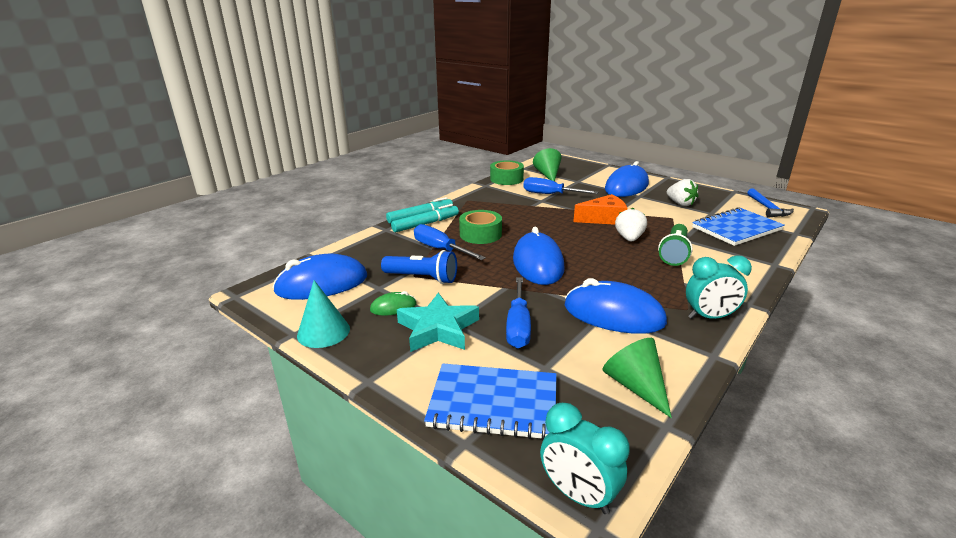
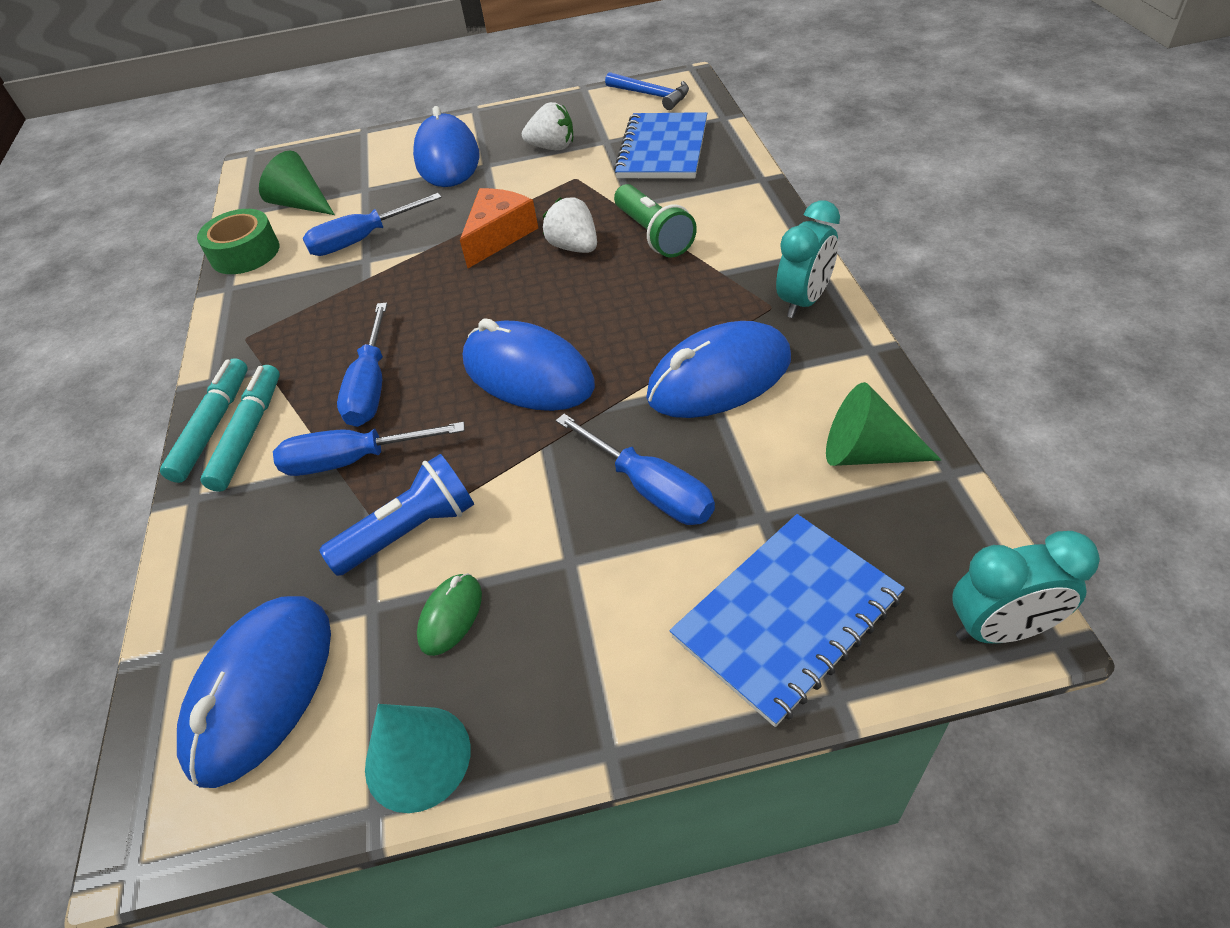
camera: 45 degrees left, 20 degrees up
(438, 328) = (566, 587): turquoise star -> none
(480, 234) = (371, 386): green tape -> blue screwdriver

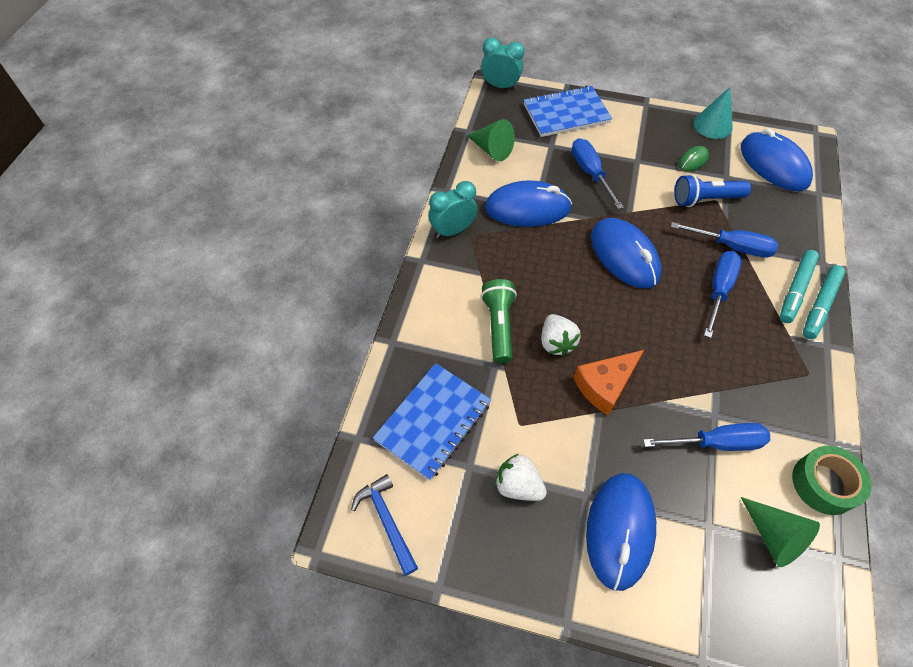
camera: 160 degrees left, 10 degrees up
(262, 690) = (773, 165): blue mouse -> blue mouse turned 75 degrees counterclockwise

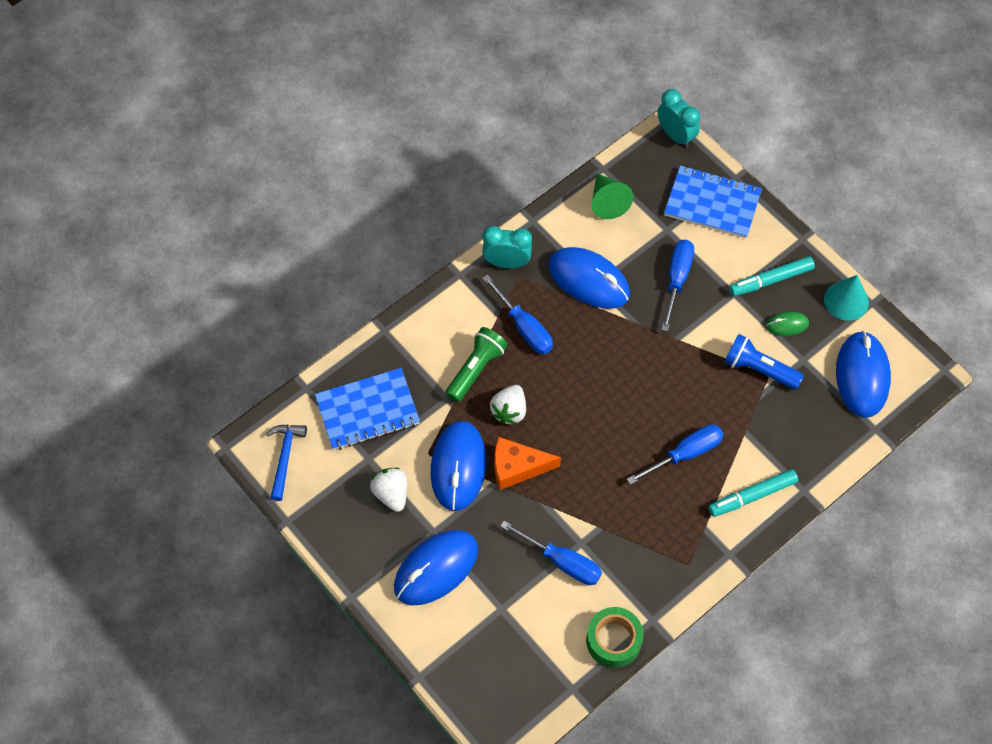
camera: 35 degrees right, 5 degrees up
(624, 256) = (633, 375): blue mouse -> blue mouse (458, 467)
(732, 246) = (736, 425): blue screwdriver -> blue screwdriver (524, 327)
(774, 536) = (540, 645): green cone -> none
(819, 306) = (759, 521): turquoise marker -> turquoise marker (770, 280)

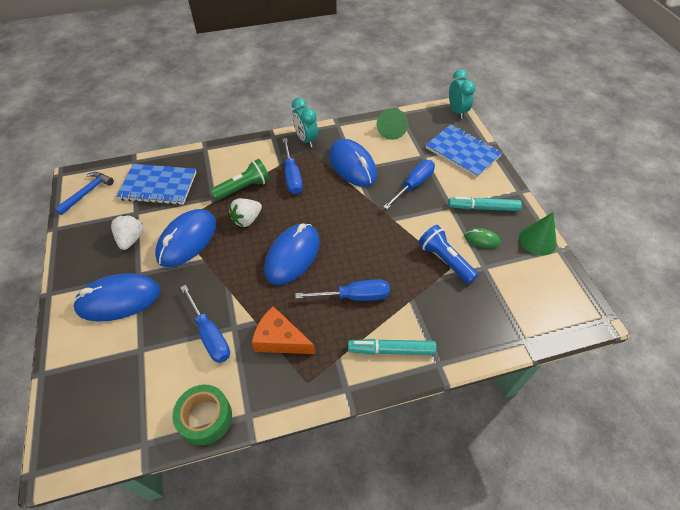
camera: 25 degrees right, 10 degrees down
(506, 263) = (306, 140): turquoise clock -> turquoise clock turned 150 degrees counterclockwise
(517, 467) = (226, 256): orange cheese -> orange cheese (280, 339)
(846, 300) = (537, 240): turquoise cone -> green cone
(862, 376) = (529, 296): blue mouse -> blue mouse (292, 256)

